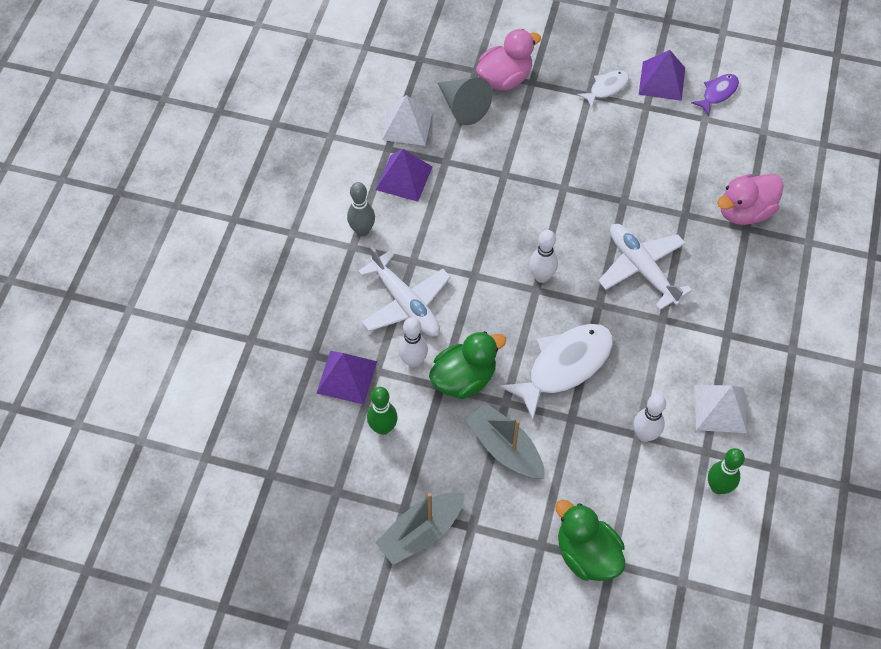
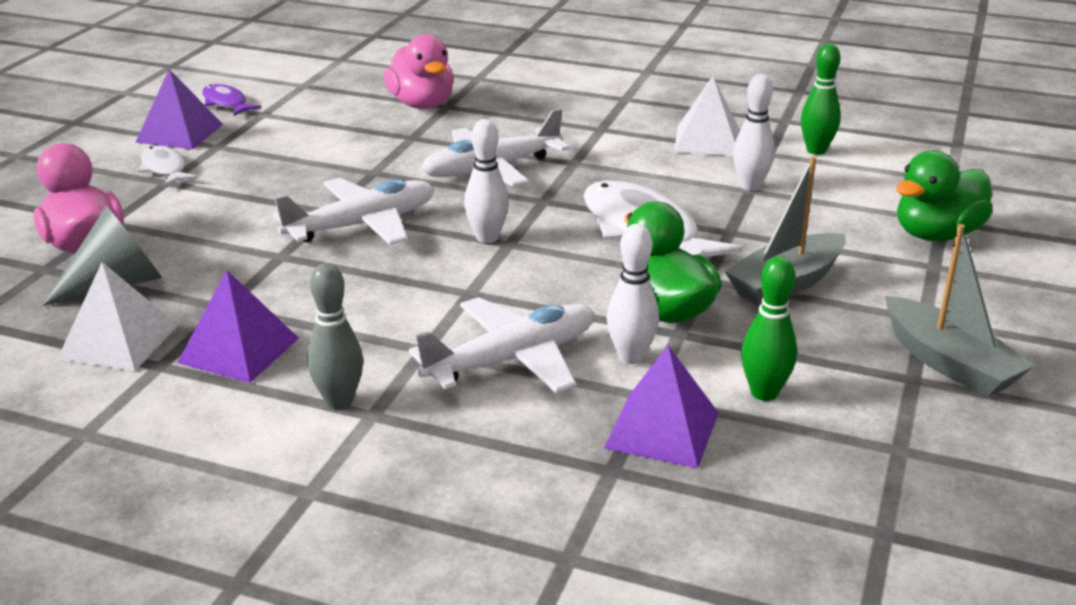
camera: 85 degrees left, 30 degrees down
(548, 208) = (362, 225): none -> white plane

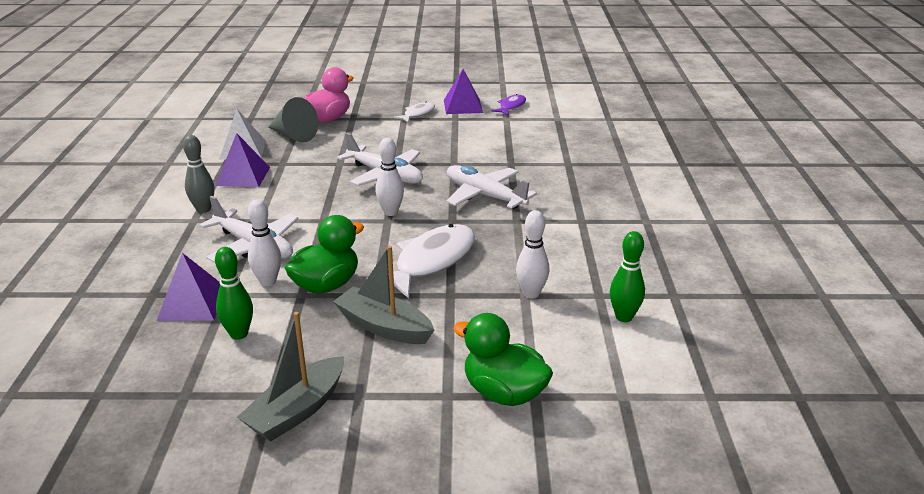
camera: 70 degrees right, 0 degrees up
(422, 104) = (562, 156): pink duck -> none
(707, 140) = (598, 265): white pyramid -> none

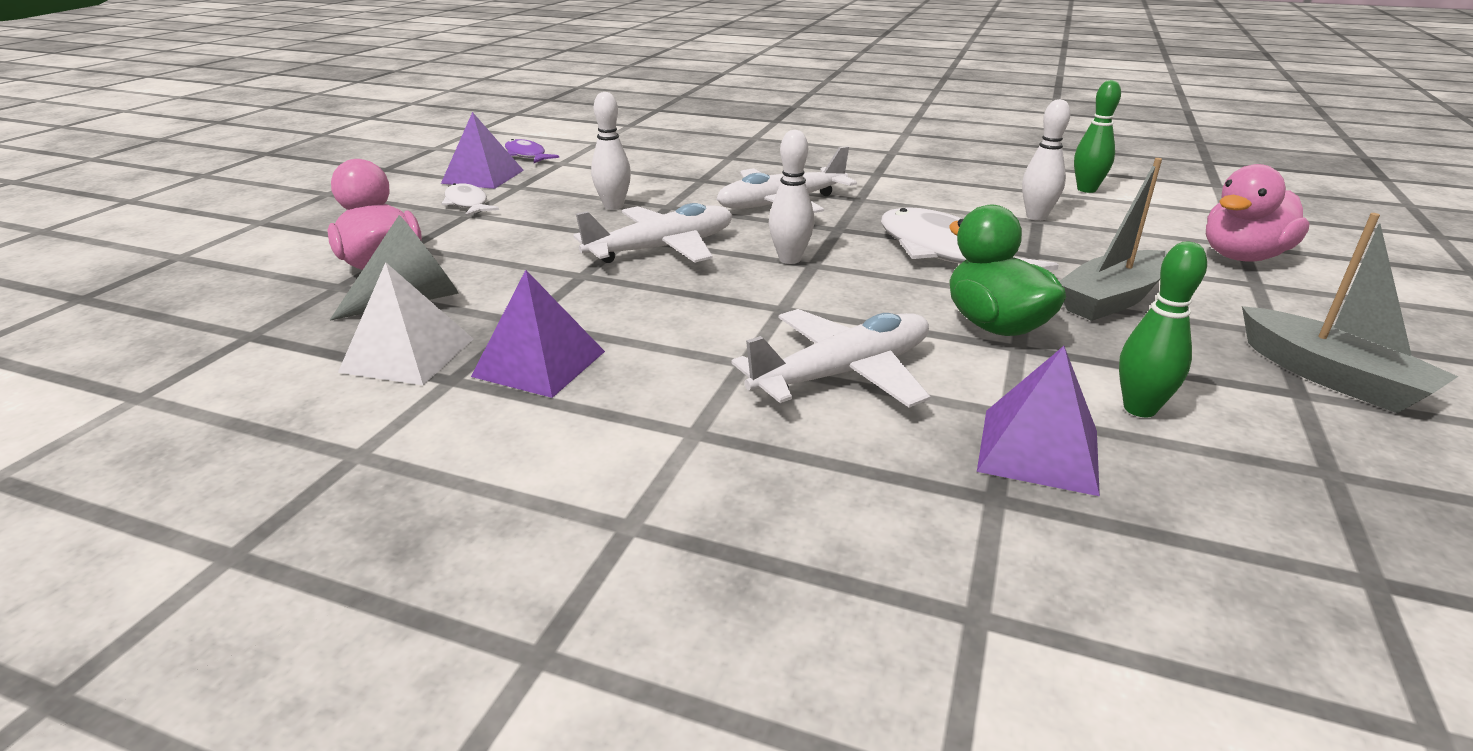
camera: 70 degrees left, 0 degrees up
(203, 209) = (655, 417): grey bowling pin -> none
(268, 282) = (974, 370): white bowling pin -> white bowling pin (613, 206)
(503, 393) = (1242, 257): green duck -> pink duck

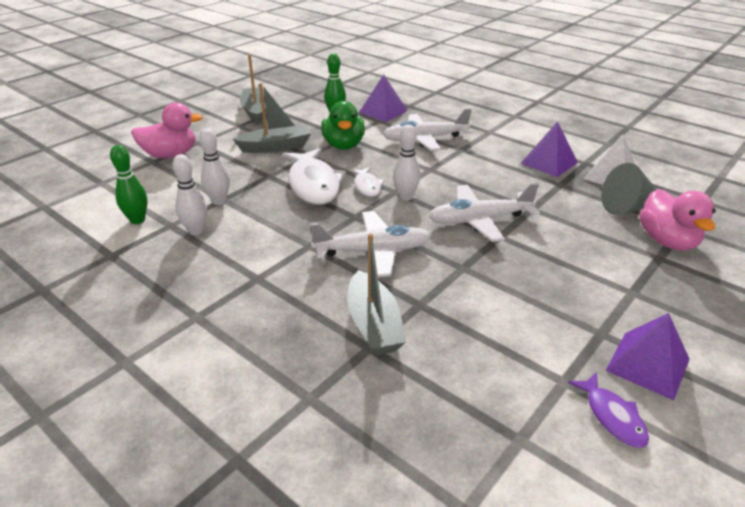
camera: 160 degrees left, 5 degrees up
(467, 203) = (641, 309): white fish -> white fish (367, 186)
(613, 206) = (508, 276): white bowling pin -> white bowling pin (196, 231)
(736, 165) = (373, 325): none -> grey boat

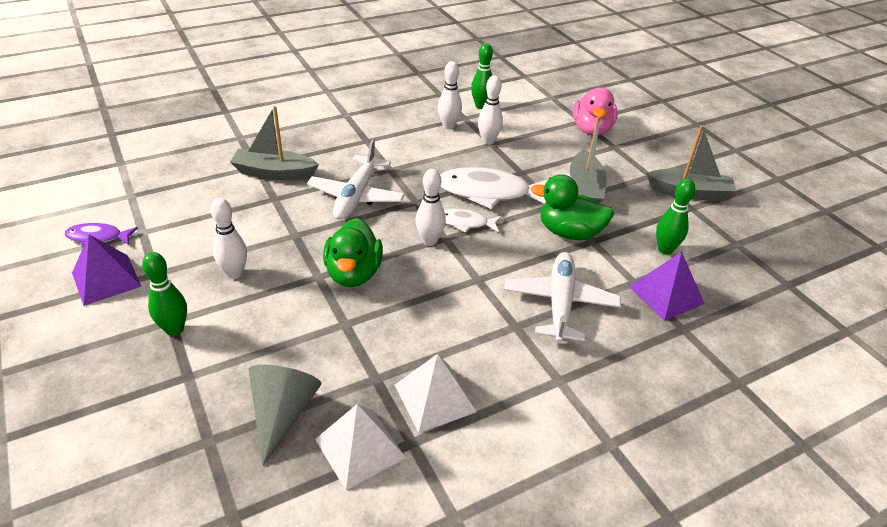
camera: 110 degrees right, 5 degrees up
(479, 220) = (353, 274): white plane -> green duck
(546, 282) = (234, 273): none -> white bowling pin
(549, 162) = (435, 398): purple pyramid -> white pyramid
(636, 285) = (175, 329): none -> green bowling pin
(667, 241) = (201, 403): pink duck -> none

